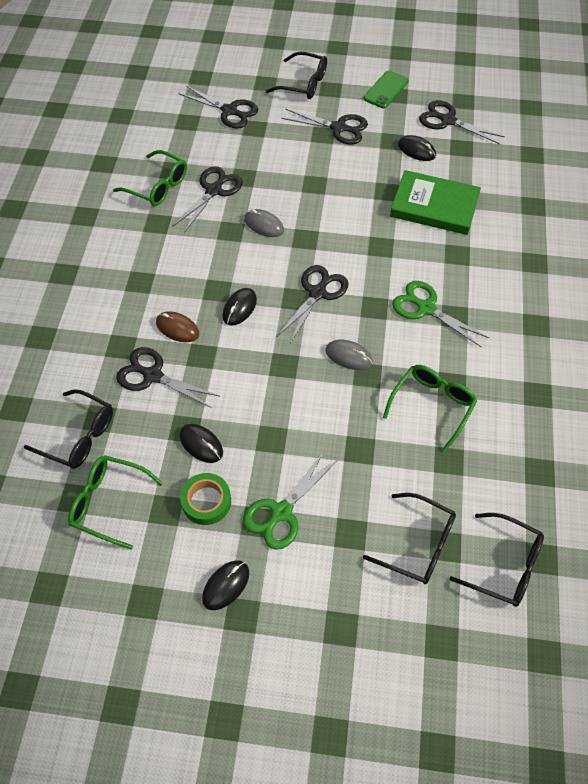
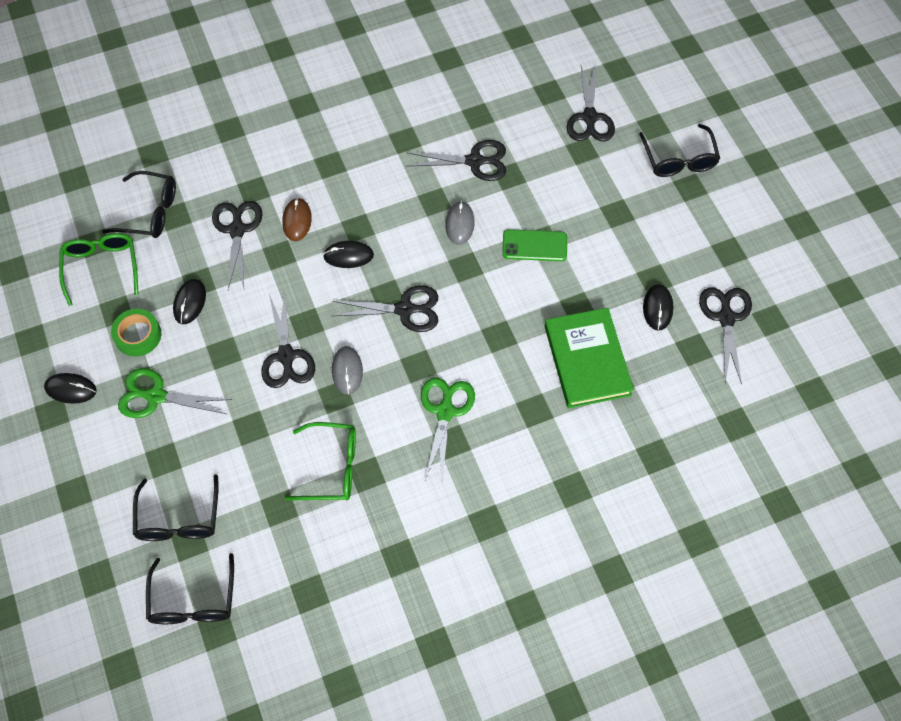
camera: 60 degrees right, 5 degrees up
(79, 436) = (150, 212): black glasses -> black glasses turned 75 degrees counterclockwise
(158, 186) = (449, 115): green glasses -> none
(338, 128) = (637, 222): black scissors -> black scissors (286, 356)
(385, 90) = (729, 238): green phone -> green phone (534, 245)

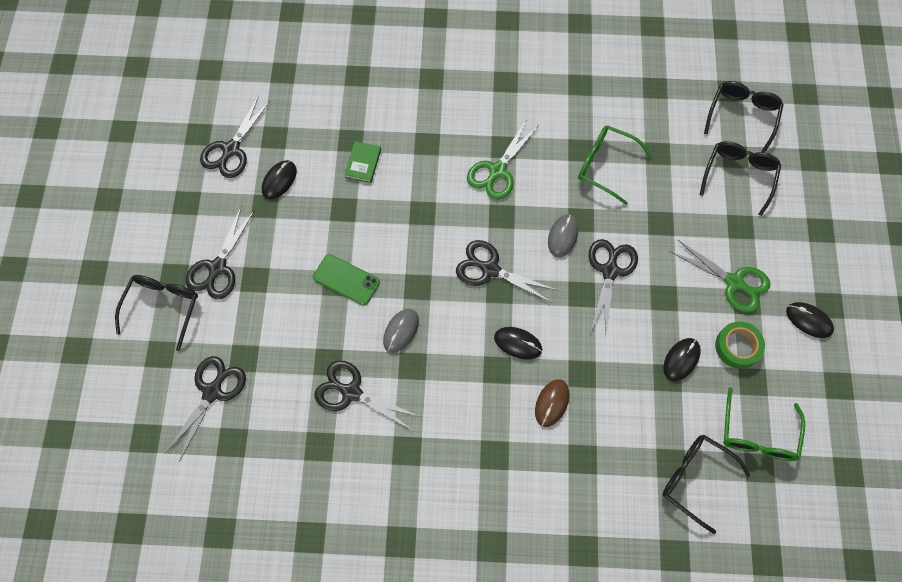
camera: 155 degrees left, 5 degrees up
(237, 230) = (613, 418): black scissors -> black scissors (218, 267)
(587, 360) = (363, 163): green book -> green book, size x0.47

